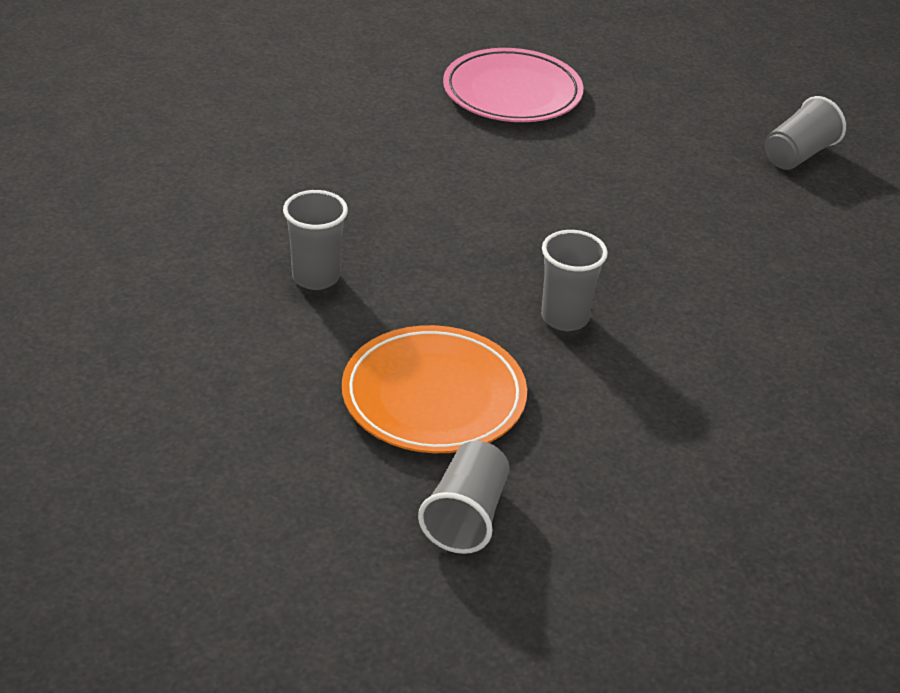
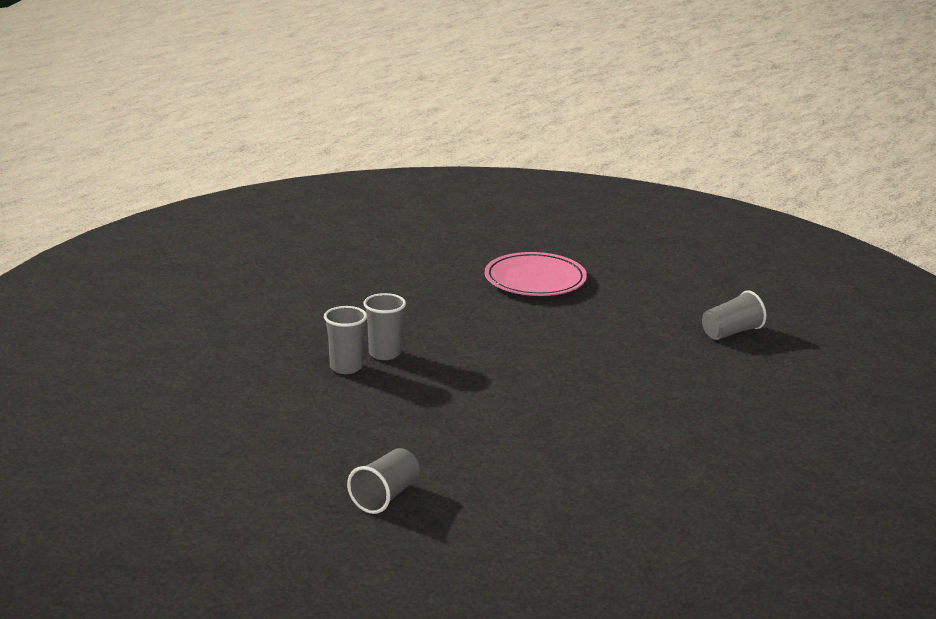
camera: 15 degrees right, 15 degrees down
(433, 396) = (394, 435): orange plate -> none
(565, 318) = (506, 405): grey cup -> grey cup (384, 354)

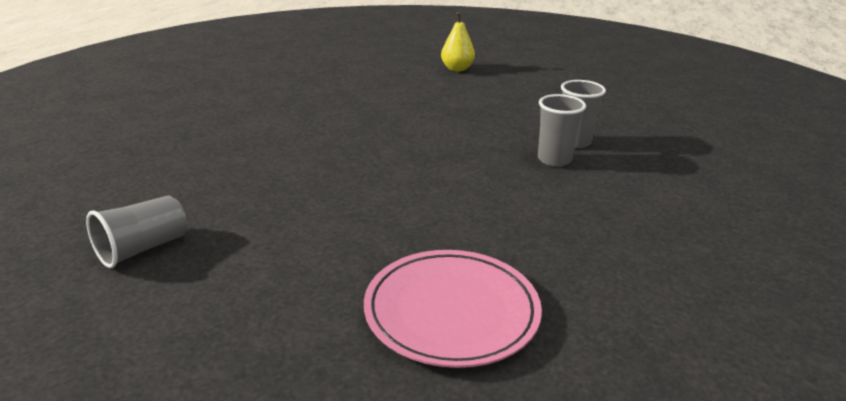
camera: 165 degrees right, 5 degrees up
(385, 496) = (457, 69): grey cup -> yellow pear

